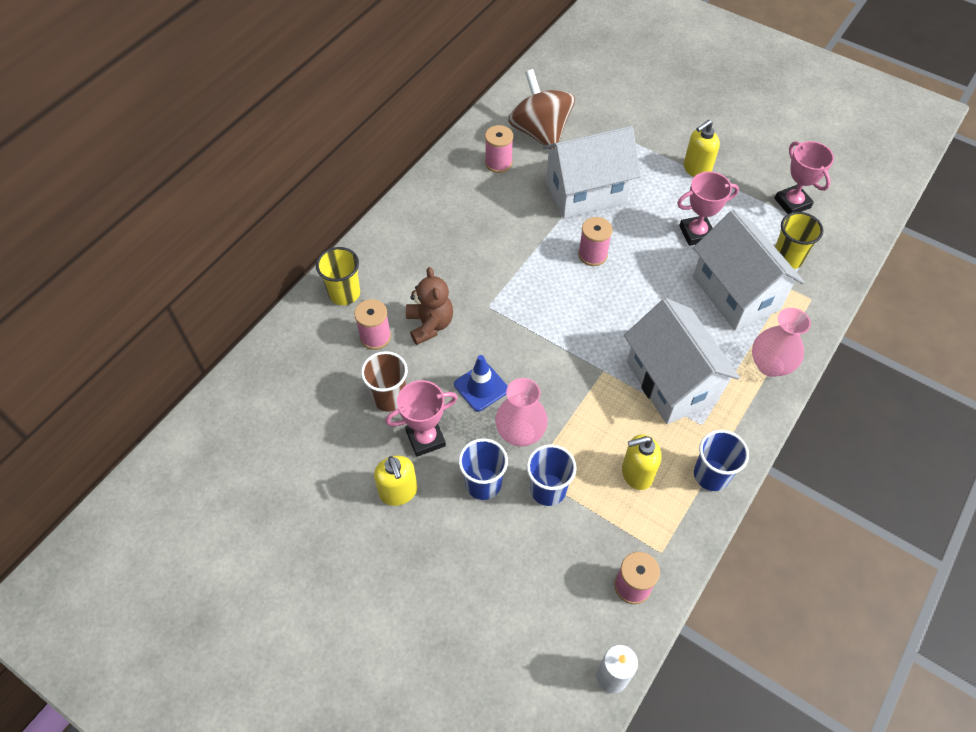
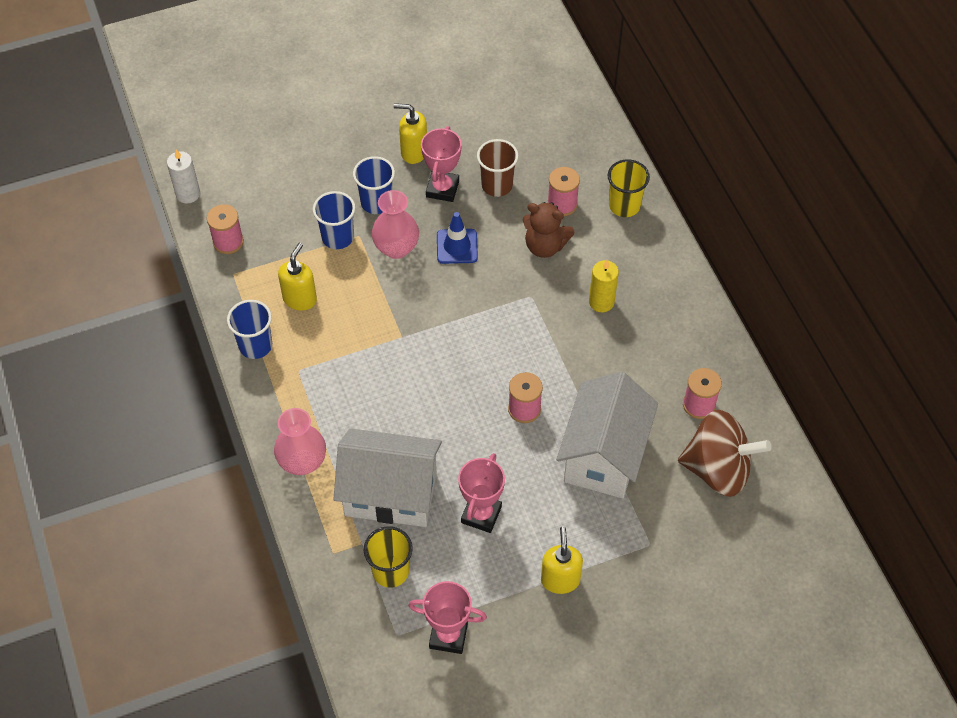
camera: 125 degrees right, 0 degrees up
(456, 259) = (601, 302): none -> yellow candle
(671, 382) = (351, 377): white house -> none

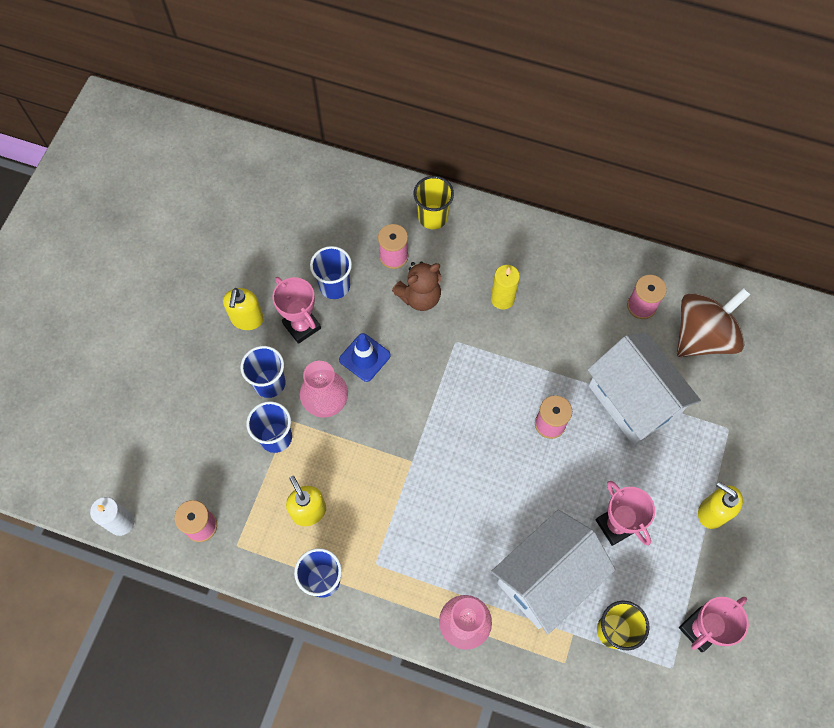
camera: 50 degrees left, 10 degrees up
(413, 152) = (247, 319): yellow soap dispenser -> yellow soap dispenser turned 45 degrees counterclockwise
(497, 185) = (334, 286): brown cup -> blue cup

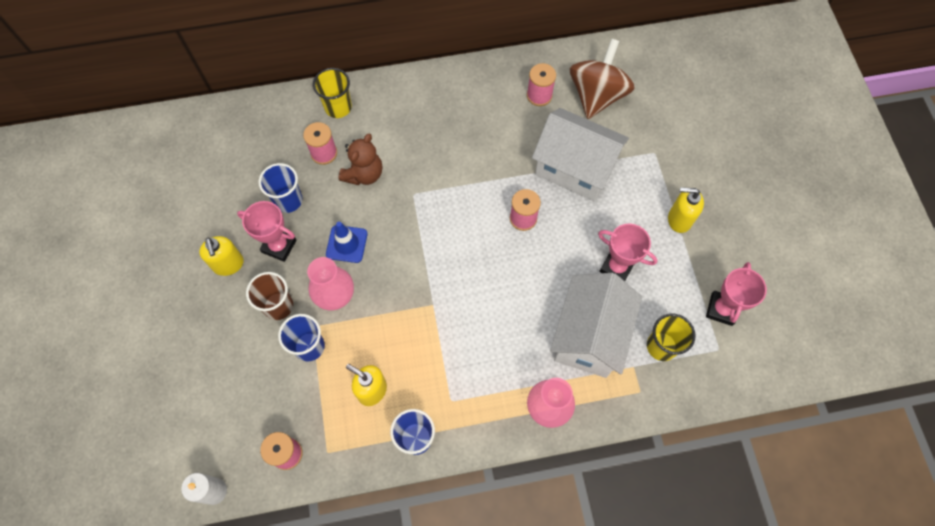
camera: 30 degrees left, 0 degrees up
(269, 383) = (278, 306): blue cup -> brown cup
(502, 299) = (430, 143): yellow candle -> none

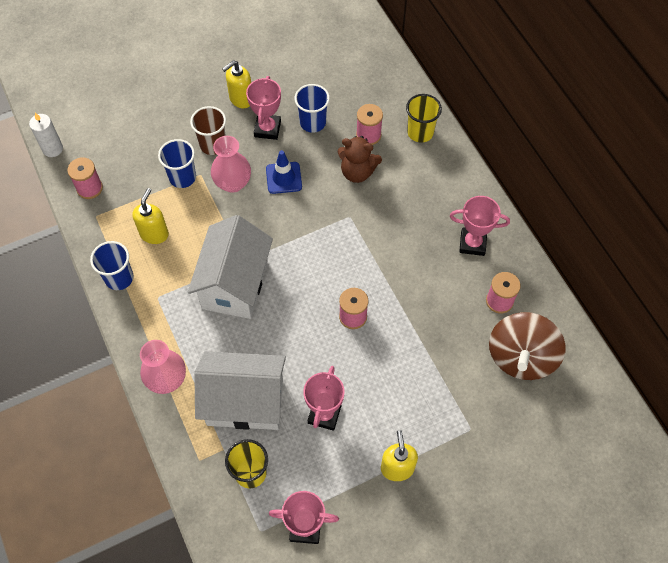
camera: 75 degrees right, 5 degrees down
(475, 99) = (472, 243): none -> pink trophy
(574, 168) = (424, 352): white house -> white house (235, 284)
(596, 95) = (521, 357): brown spinning top -> brown spinning top turned 105 degrees clockwise

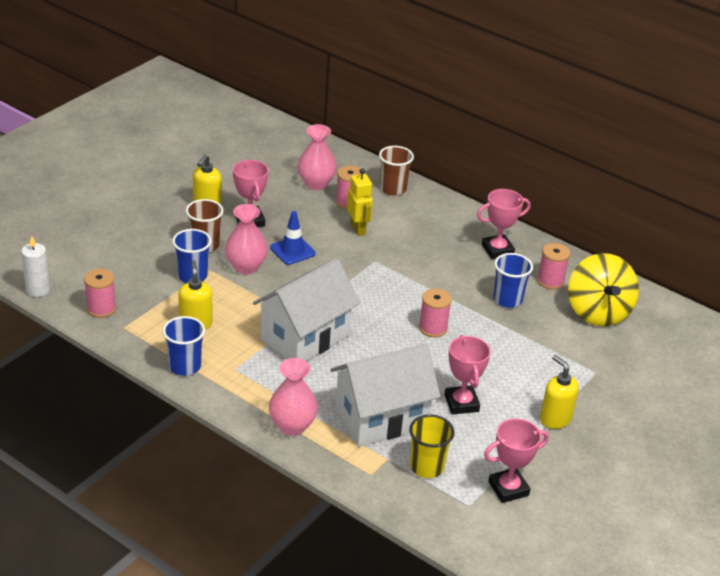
camera: 30 degrees left, 25 degrees down
(235, 284) = (305, 337): white house -> white house turned 60 degrees clockwise
(312, 122) = (289, 206): blue cup -> blue cup (507, 300)
(352, 102) = (316, 183): none -> pink vase
(357, 172) = (358, 229): brown teddy bear -> yellow robot
(420, 132) = (393, 189): yellow cup -> brown cup
(521, 357) = (597, 312): brown spinning top -> yellow spinning top

